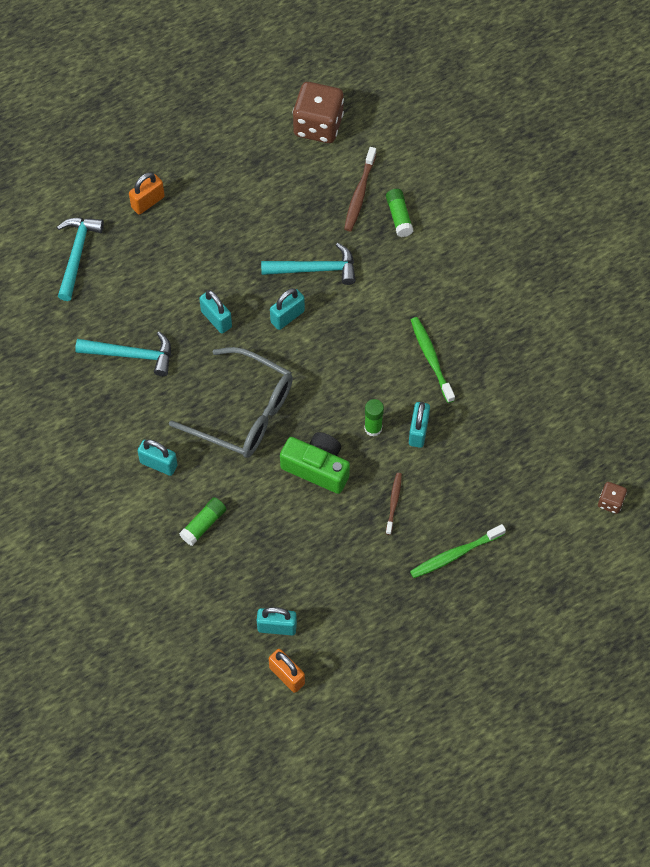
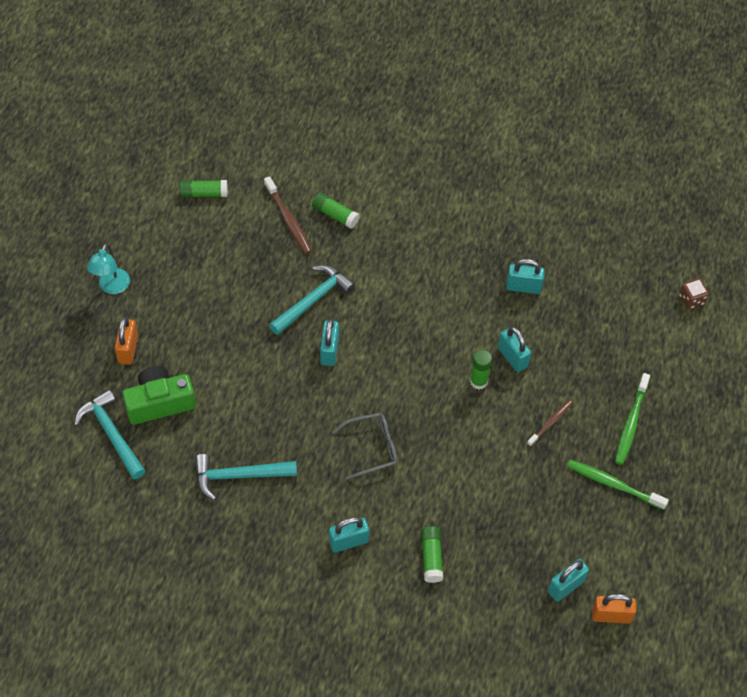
camera: 45 degrees left, 5 degrees down
(131, 355) = (238, 476): turquoise hammer -> turquoise hammer turned 150 degrees counterclockwise
(182, 147) = (112, 287): none -> turquoise lamp
(216, 319) = (277, 395): turquoise padlock -> turquoise padlock (523, 287)
(244, 412) = (372, 448): grey glasses -> grey glasses, size x0.56
(317, 468) = (469, 443): green camera -> green camera (160, 403)
(318, 125) = (204, 193): brown dice -> green glue stick
(393, 503) = (550, 423): brown toothbrush -> brown toothbrush turned 75 degrees clockwise
(431, 359) = (466, 298): green toothbrush -> green toothbrush (614, 485)

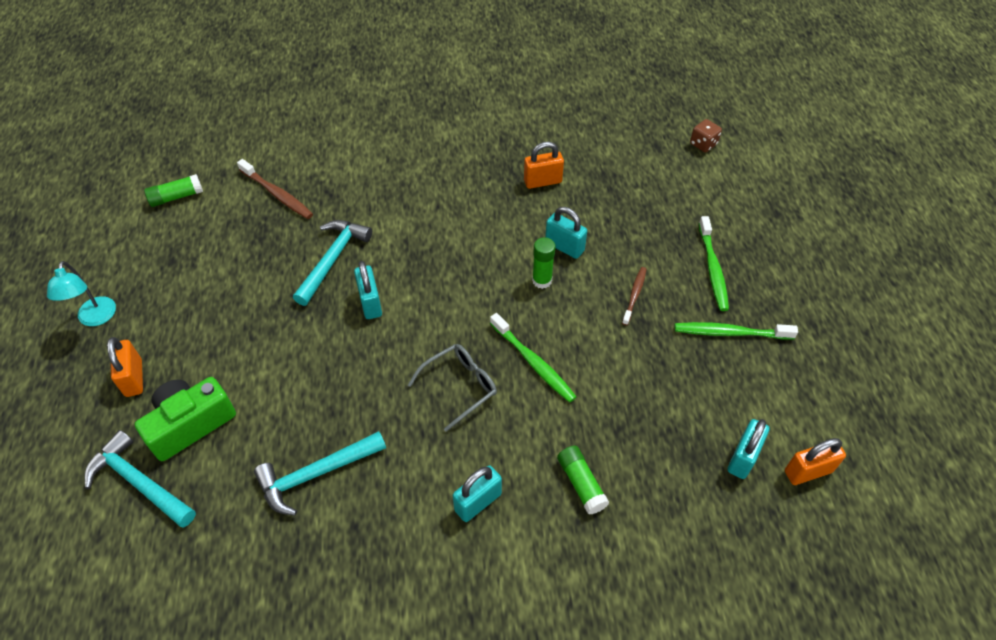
camera: 20 degrees left, 5 degrees down
(335, 215) = (325, 175): green glue stick -> none
(439, 449) = (533, 362): none -> green toothbrush
(523, 287) = (542, 181): turquoise padlock -> orange padlock

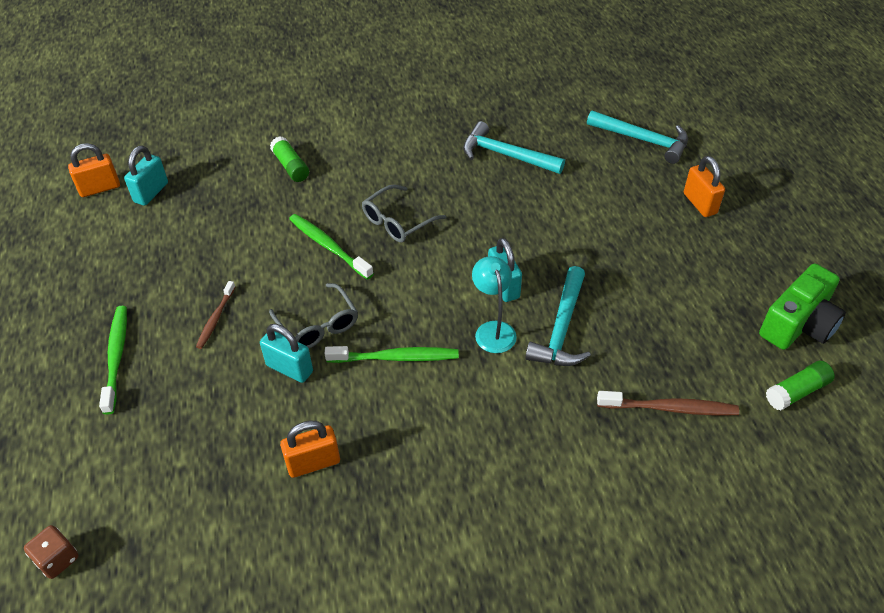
camera: 175 degrees right, 5 degrees down
(96, 318) = (777, 247): turquoise lamp -> turquoise lamp (493, 330)
(190, 424) = (626, 177): green camera -> green camera (798, 324)
(277, 194) = (669, 408): brown toothbrush -> brown toothbrush turned 150 degrees clockwise
(316, 474) = (506, 155): turquoise hammer -> turquoise hammer turned 120 degrees counterclockwise
(478, 502) = (373, 150): turquoise padlock -> none
(542, 280) = (318, 326): green glue stick -> grey glasses
(731, 333) = (122, 289): green toothbrush -> green toothbrush (395, 357)

